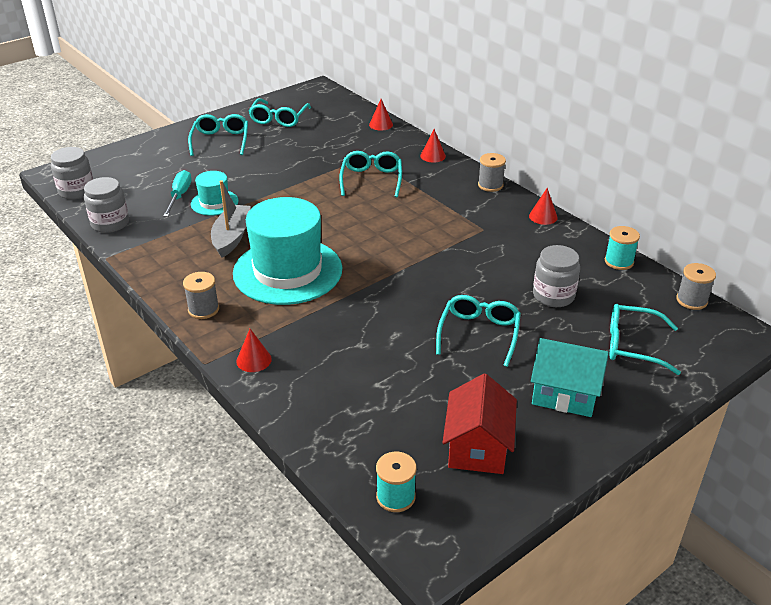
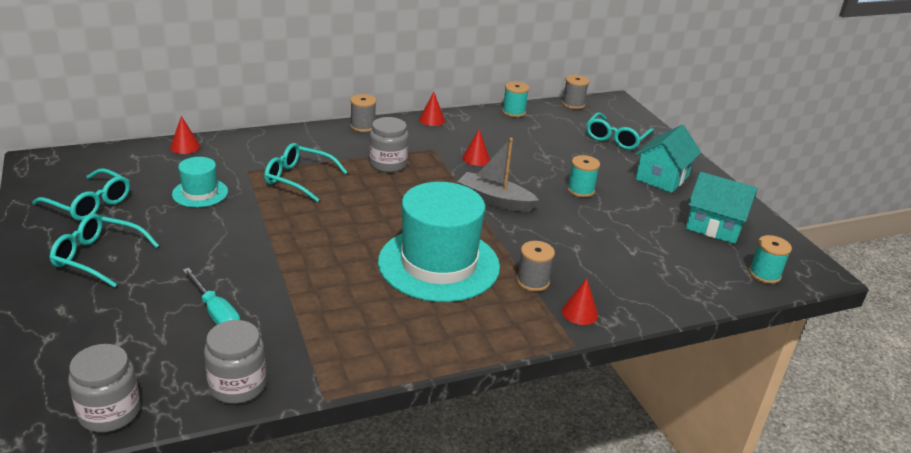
camera: 75 degrees left, 5 degrees down
(180, 196) = (216, 313): turquoise screwdriver -> turquoise screwdriver turned 150 degrees counterclockwise
(203, 309) = (480, 332): grey spool -> grey spool (533, 281)
(214, 203) = (258, 288): turquoise hat -> turquoise hat (200, 193)
(231, 237) = (347, 288): grey boat -> grey boat (494, 200)
(433, 156) = (283, 137): red cone -> red cone (476, 158)
(477, 447) = (714, 226): red house -> turquoise house
(479, 333) = (580, 190): turquoise glasses -> turquoise spool
(553, 295) = (545, 148): grey jar -> grey jar (388, 164)

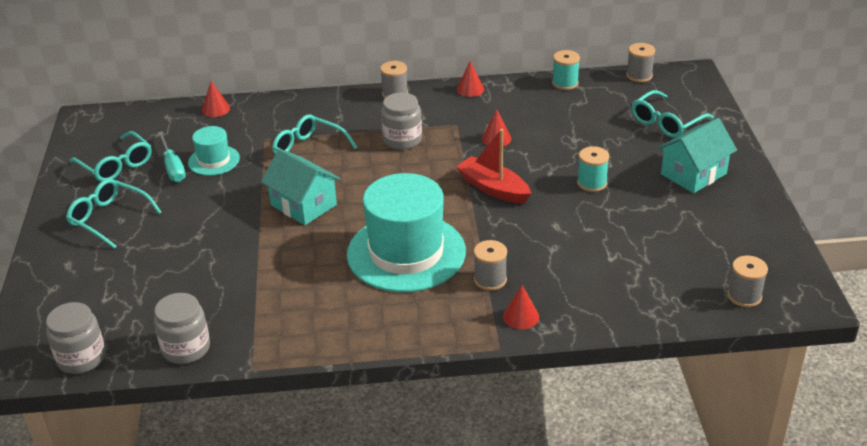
camera: 20 degrees right, 5 degrees up
(216, 313) = (189, 281): turquoise screwdriver -> turquoise screwdriver (173, 167)
(494, 200) = (493, 188): grey boat -> red boat
(714, 226) = (720, 236): turquoise house -> turquoise house (303, 205)
(764, 274) = (744, 296): turquoise spool -> grey spool

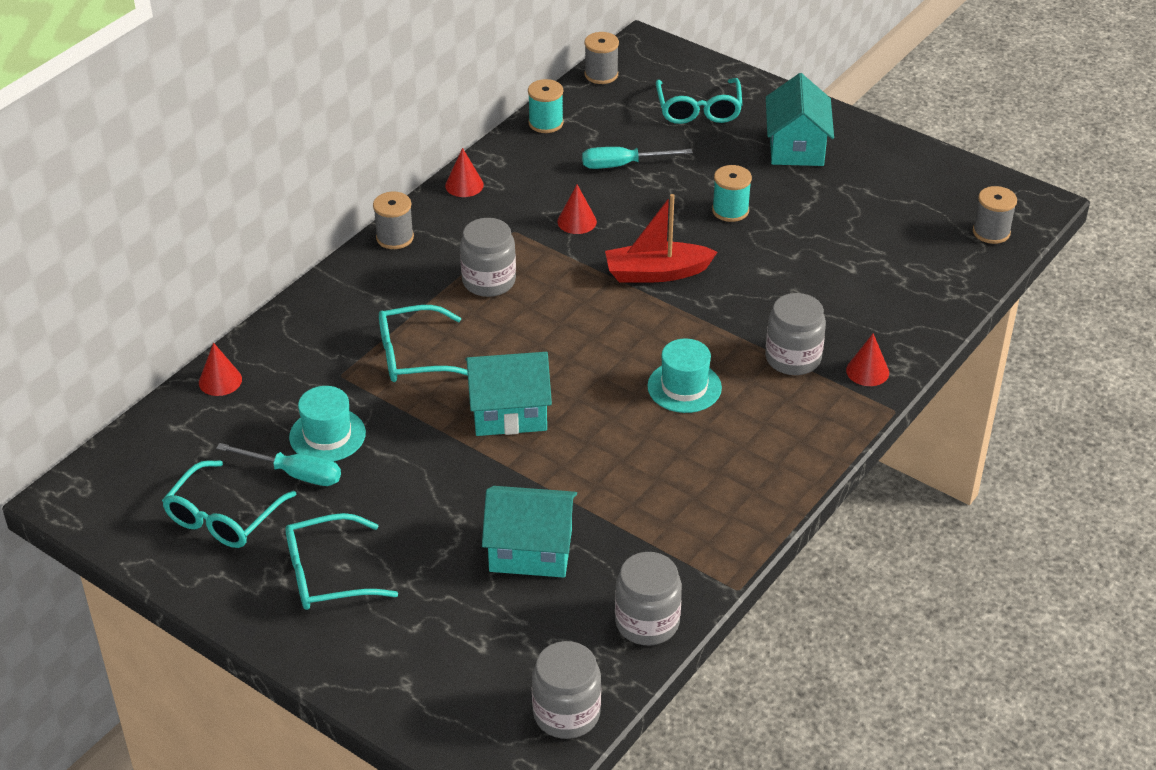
camera: 50 degrees left, 5 degrees up
(117, 165) = (222, 518): turquoise glasses -> turquoise glasses turned 120 degrees clockwise
(200, 273) = (530, 550): none -> turquoise house
(406, 253) = (684, 387): turquoise hat -> turquoise hat, size x0.48
(490, 280) = (793, 358): grey spool -> grey jar
(571, 126) = (622, 165): none -> turquoise screwdriver

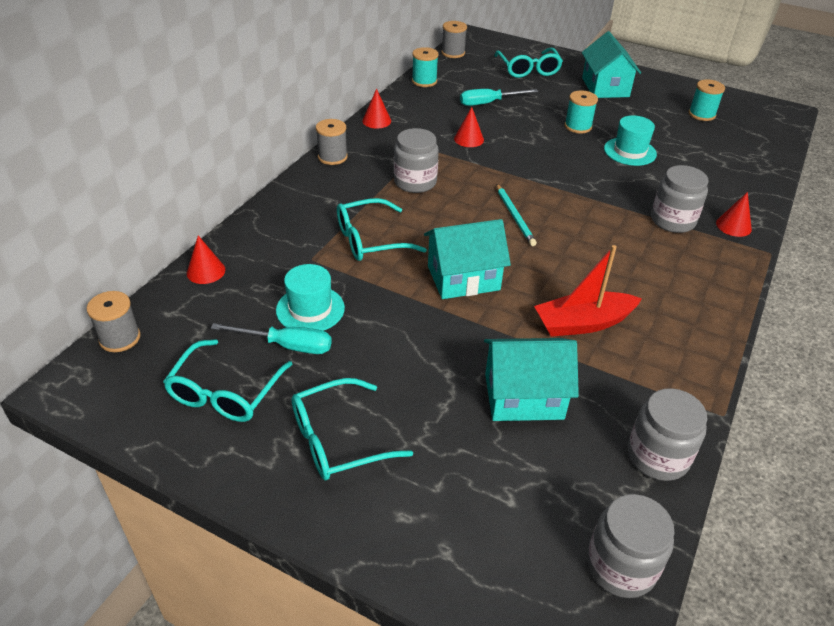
camera: 10 degrees left, 0 degrees up
(597, 338) = (515, 216): none -> turquoise pencil
(657, 273) = (542, 169): red boat -> red boat (583, 323)
(684, 387) = (599, 247): turquoise hat -> turquoise hat (630, 151)
(912, 201) = (701, 114): none -> turquoise spool
(991, 232) = (766, 130): grey spool -> grey spool (120, 338)

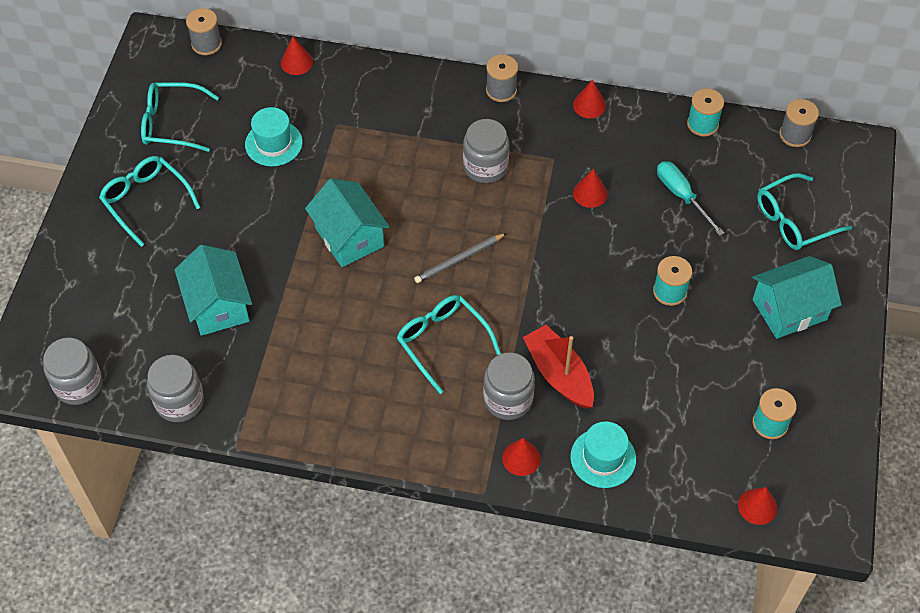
camera: 75 degrees right, 15 degrees up
(287, 346) = (228, 142): turquoise screwdriver -> none
(369, 240) = (378, 156): turquoise glasses -> turquoise glasses (441, 341)
(515, 216) = (459, 260): turquoise pencil -> grey pencil
(583, 323) = (317, 336): red boat -> red boat (559, 374)
(630, 151) = (635, 349): turquoise hat -> turquoise hat (603, 458)
(772, 134) = (757, 506): none -> red cone

